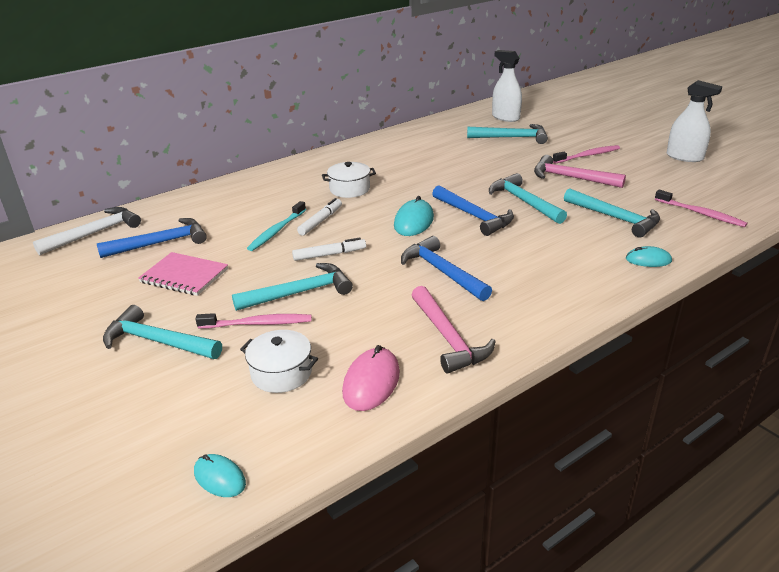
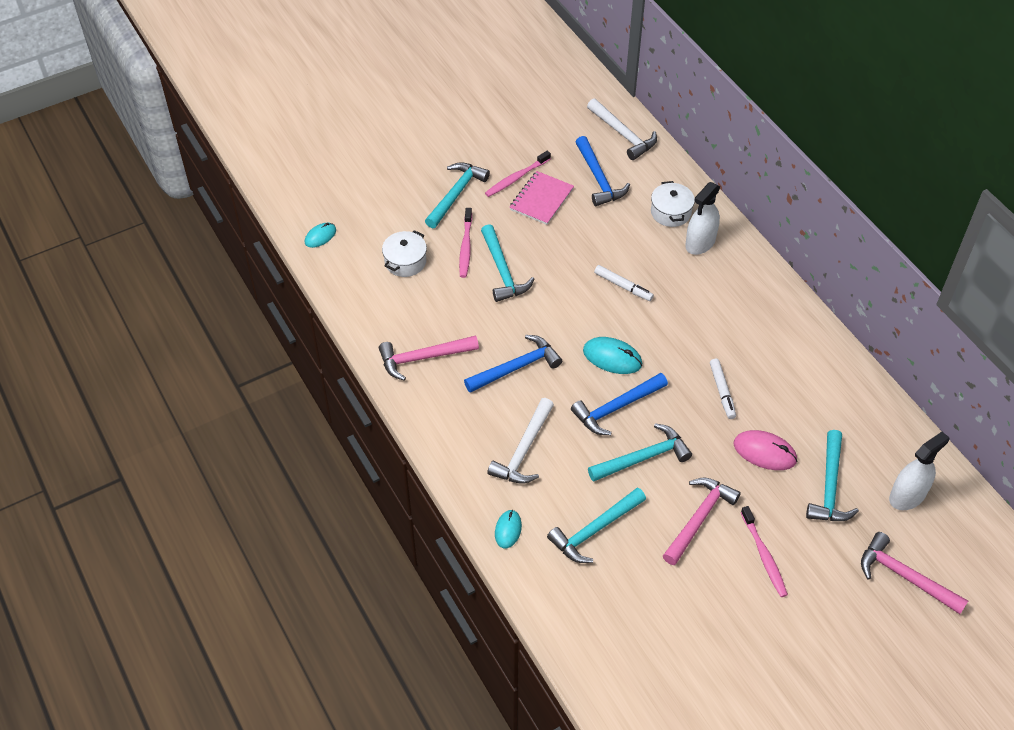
camera: 95 degrees right, 20 degrees up
(276, 231) = (608, 254): turquoise toothbrush -> none
(329, 254) = (559, 291): white marker -> white marker (722, 391)
(349, 189) = (691, 311): white pot -> white pot (671, 212)
(371, 382) = (384, 309): pink mouse -> pink mouse (764, 452)
(549, 259) = (523, 450): none -> white hammer
(570, 118) = (904, 576): none -> pink hammer
(684, 157) = (751, 667): white spray bottle -> white spray bottle (700, 243)
(701, 213) = (593, 616): pink toothbrush -> pink toothbrush (516, 178)

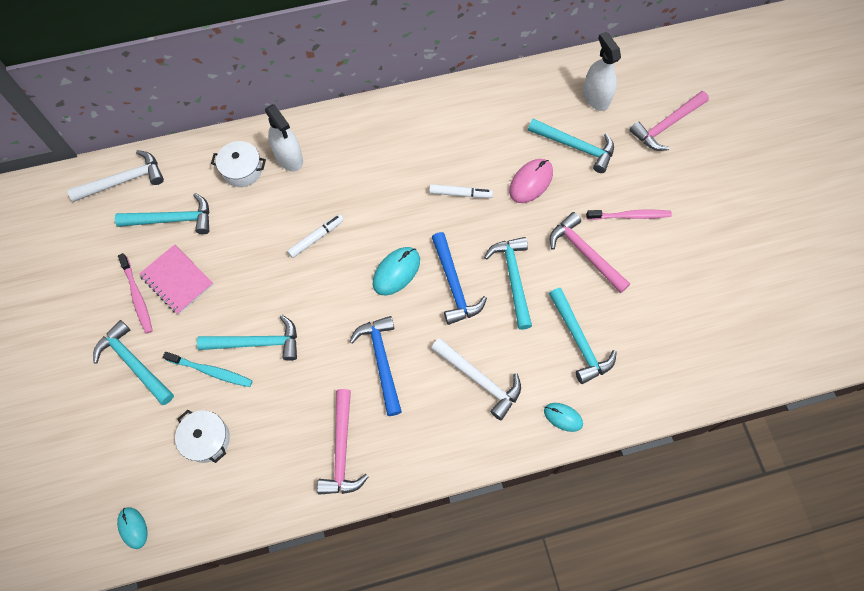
camera: 75 degrees left, 15 degrees up
(465, 247) = (211, 371): pink toothbrush -> turquoise toothbrush
(598, 179) = (173, 220): blue hammer -> turquoise hammer

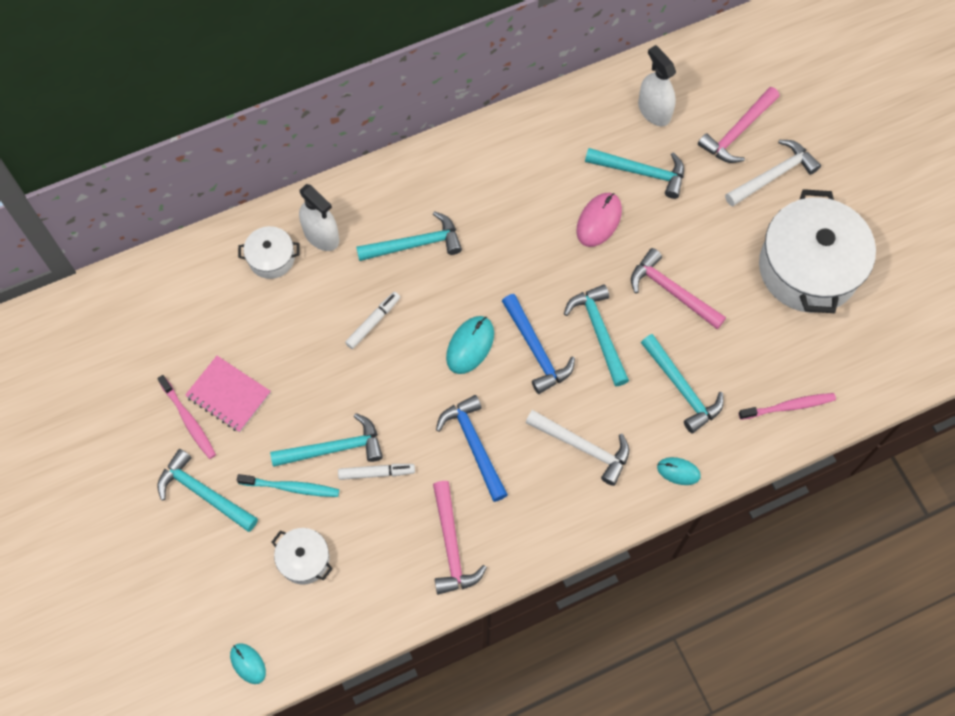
camera: 10 degrees left, 0 degrees up
(124, 181) = (138, 292): white hammer -> white hammer (773, 175)
(173, 220) = (206, 328): turquoise hammer -> turquoise hammer (415, 244)
(460, 194) = (523, 246): white marker -> white marker (376, 473)
(630, 216) = (714, 242): pink toothbrush -> pink toothbrush (788, 406)
(712, 252) = (808, 268): none -> white pot

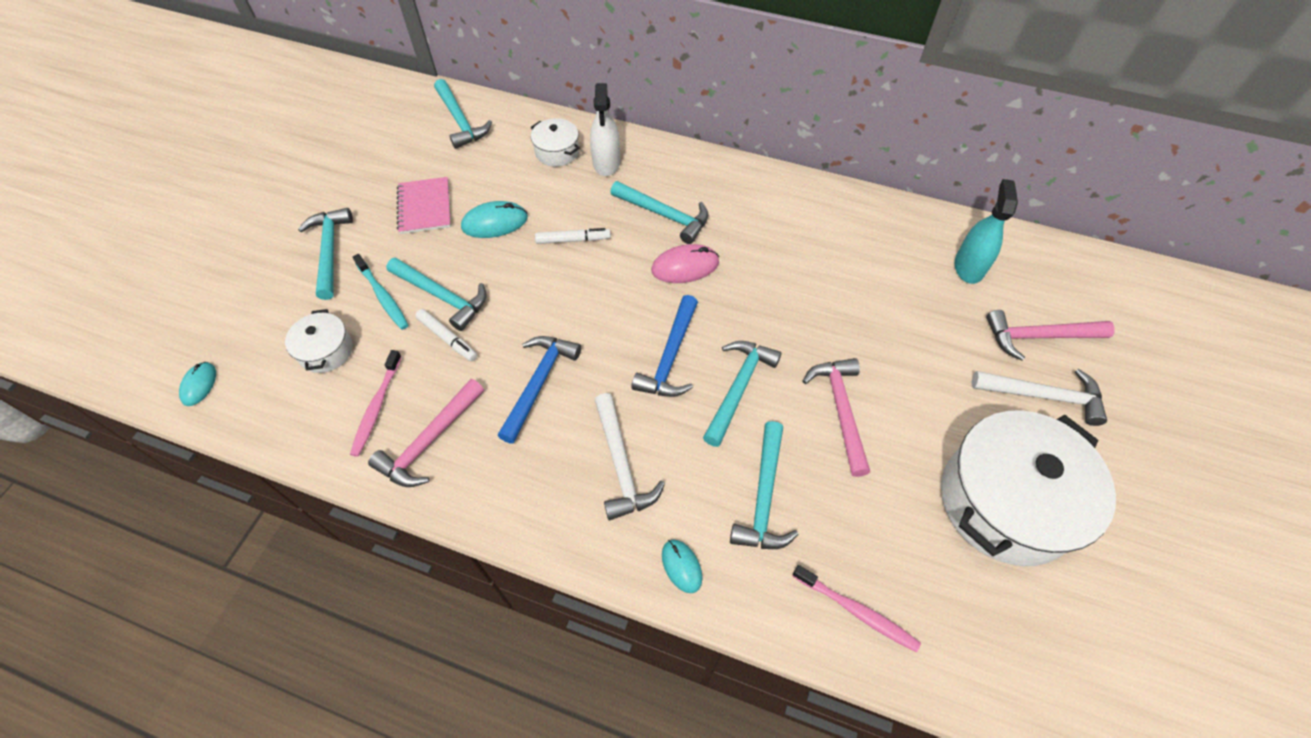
camera: 45 degrees right, 10 degrees down
(188, 420) = (382, 201): pink toothbrush -> pink toothbrush (376, 407)
(470, 345) = (622, 311): turquoise mouse -> turquoise mouse (495, 222)
(599, 221) = (831, 307): pink mouse -> pink mouse (685, 266)
(641, 172) = (909, 301): turquoise hammer -> turquoise hammer (460, 121)
(654, 111) = (969, 267): white spray bottle -> turquoise spray bottle

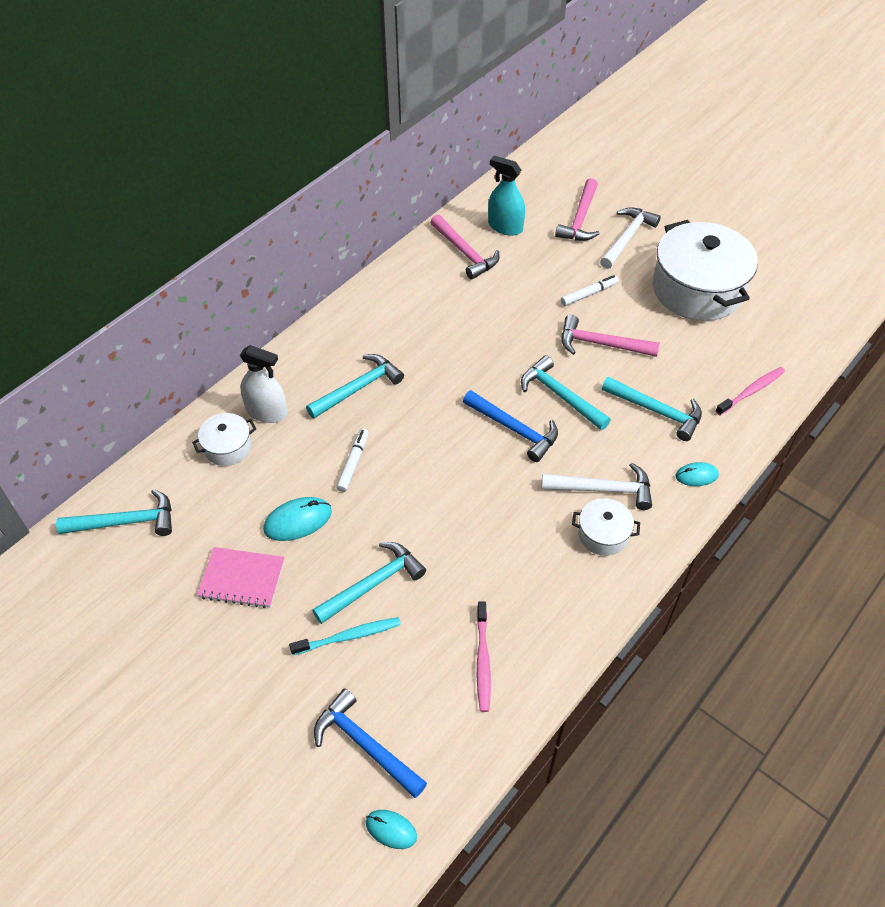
camera: 70 degrees left, 5 degrees down
(326, 351) = (397, 698): white pot -> white pot (603, 534)
(330, 251) = (259, 680): turquoise hammer -> none
(376, 407) = (482, 660): pink toothbrush -> pink toothbrush turned 60 degrees clockwise
(429, 441) = (535, 622): pink hammer -> pink hammer (465, 253)
(447, 338) = (426, 588): white marker -> white marker (589, 294)
(495, 222) = (298, 521): turquoise mouse -> turquoise mouse turned 60 degrees clockwise
(539, 383) = (505, 527): blue hammer -> blue hammer (365, 744)
(685, 266) = (424, 391): pink mouse -> none

